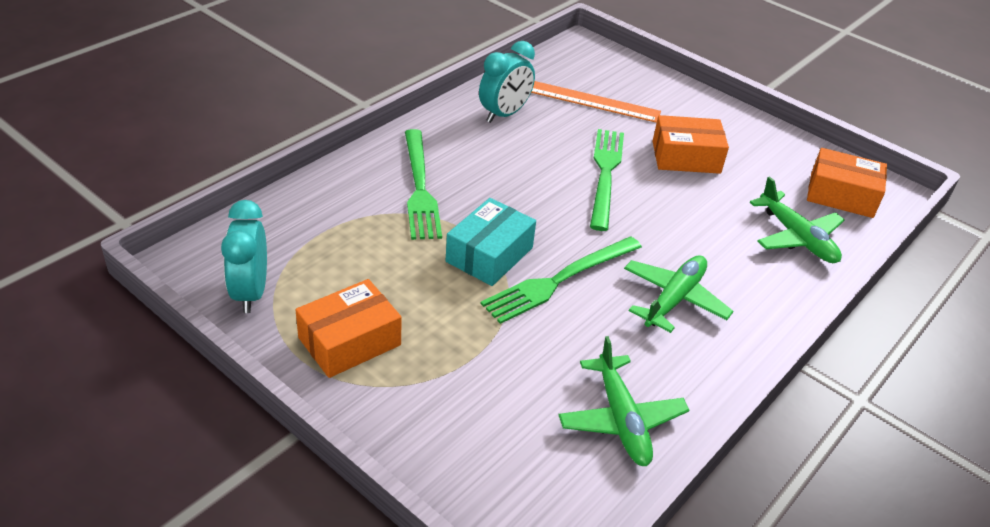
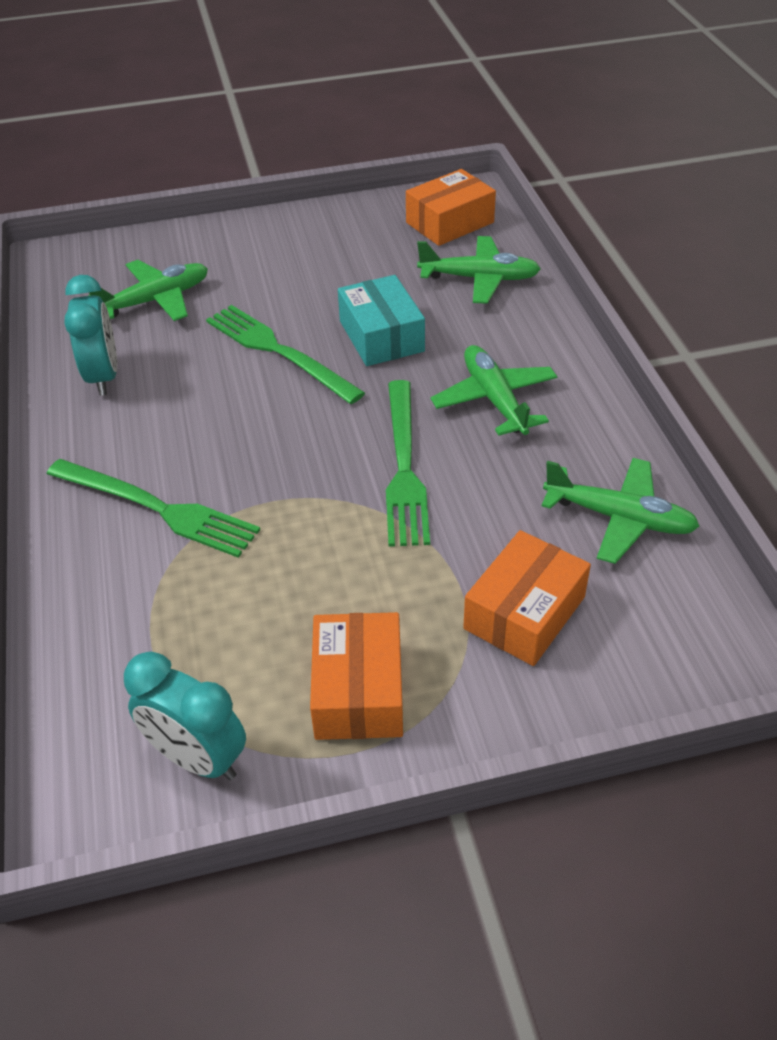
camera: 50 degrees left, 5 degrees up
(489, 255) = (320, 502): turquoise box -> turquoise box (381, 336)
(593, 101) = (156, 300): orange ruler -> green plane
(686, 157) = (308, 284): orange box -> orange box (524, 613)

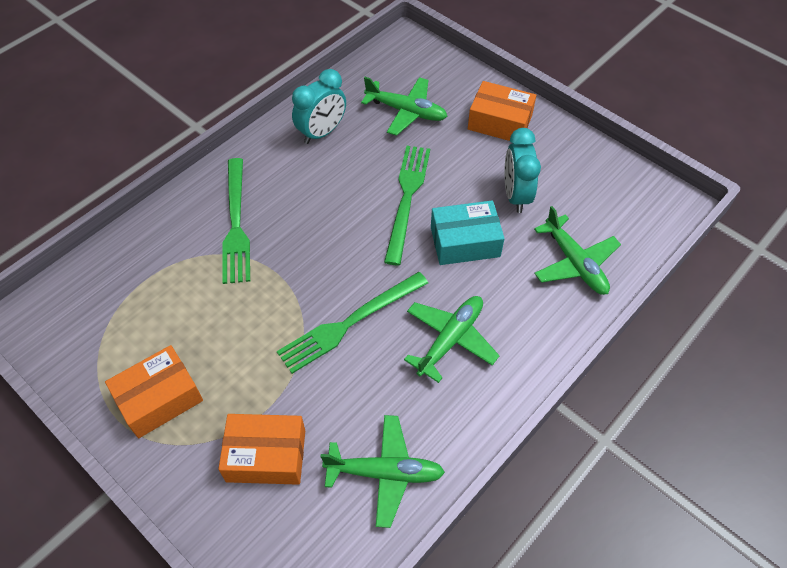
camera: 55 degrees right, 10 degrees up
(197, 758) = (79, 350): turquoise clock -> turquoise clock (516, 195)
(381, 336) = (465, 242): turquoise box -> turquoise box turned 45 degrees clockwise
(450, 222) = (625, 210): orange box -> orange box (500, 122)
(620, 518) = (385, 473): green plane -> green plane turned 75 degrees counterclockwise

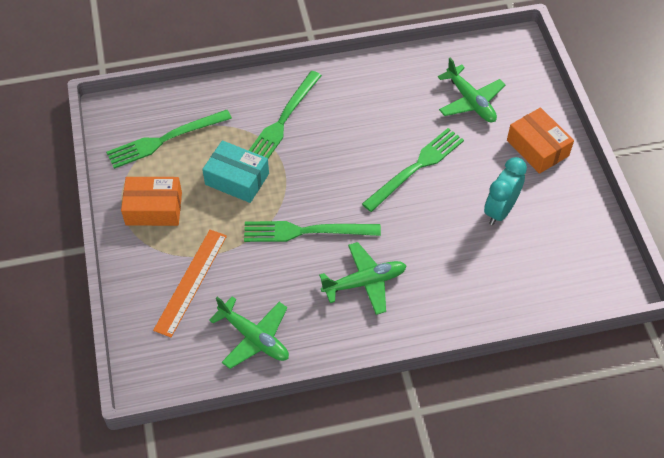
camera: 35 degrees right, 0 degrees up
(116, 314) = (165, 139): none -> green fork
(266, 455) = (191, 282): orange box -> orange ruler
(322, 132) = (393, 85): turquoise clock -> none
(465, 242) = (432, 222): turquoise box -> turquoise box (237, 179)
(575, 263) = (501, 284): green plane -> none

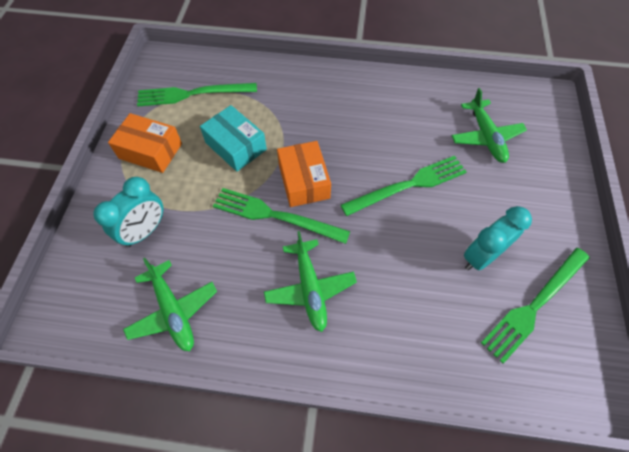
camera: 20 degrees right, 5 degrees up
(191, 282) = (145, 231): orange ruler -> turquoise clock
(283, 120) = (301, 106): green fork -> green fork (534, 305)
(365, 282) = (310, 289): green plane -> green plane turned 75 degrees clockwise
(537, 148) = (541, 202): orange box -> orange box (304, 181)

